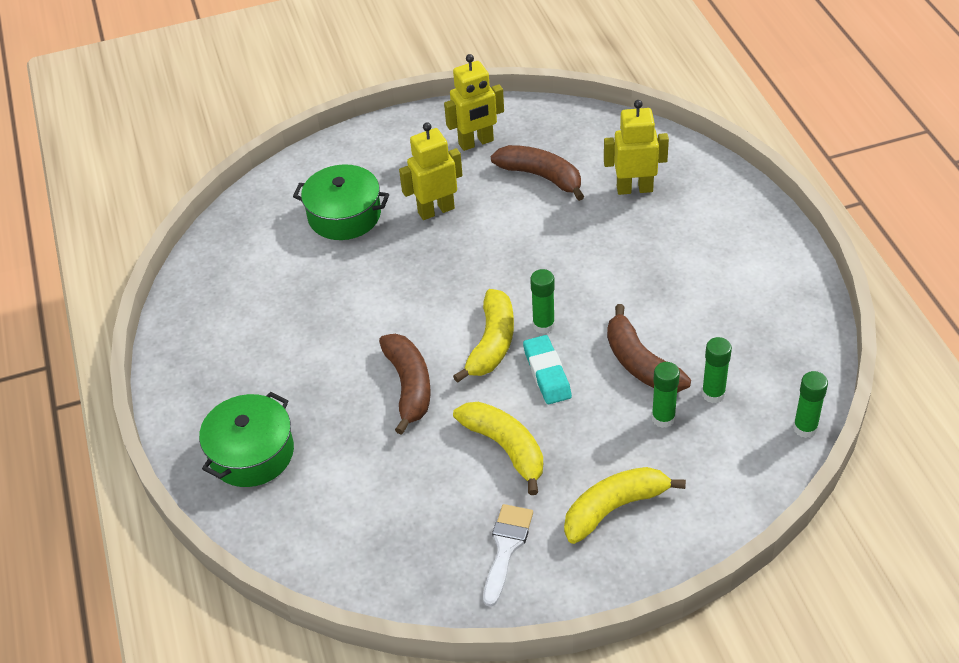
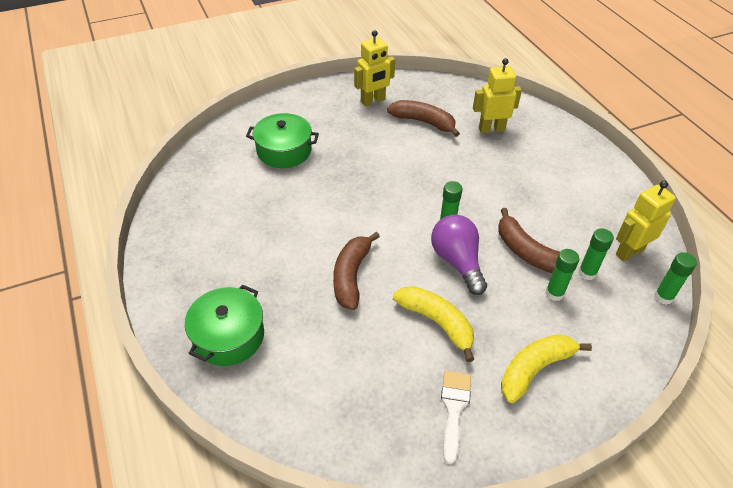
camera: 10 degrees left, 0 degrees up
(409, 386) = (351, 276): brown banana -> brown banana turned 150 degrees counterclockwise
(436, 210) = (351, 146): yellow robot -> yellow robot (629, 252)
(492, 343) = (410, 240): yellow banana -> none
(547, 373) = (457, 262): turquoise eraser -> purple light bulb

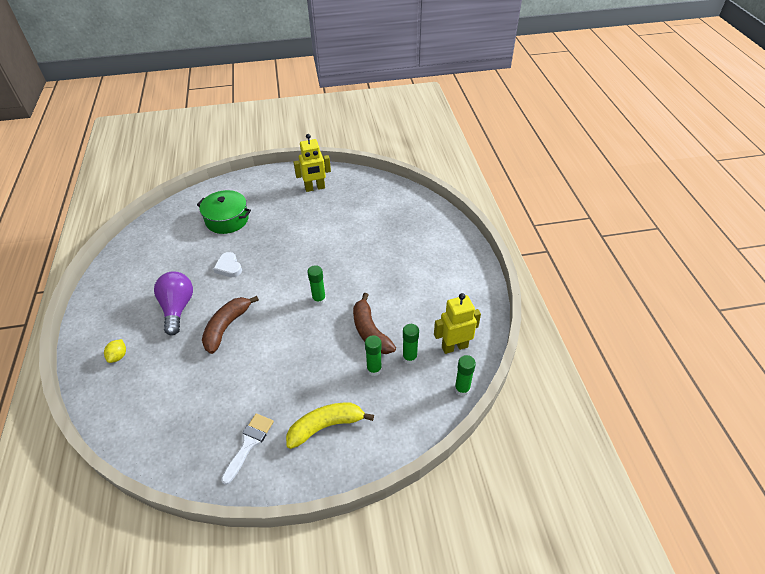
camera: 15 degrees right, 0 degrees up
(229, 336) = (118, 356): green pot -> yellow lemon
(316, 205) = (229, 267): none -> white heart
(424, 122) = (345, 211): brown banana -> none
(437, 323) = (271, 375): yellow banana -> none
(457, 262) = (311, 330): purple light bulb -> purple light bulb (177, 308)
(491, 129) = (397, 225): yellow robot -> none

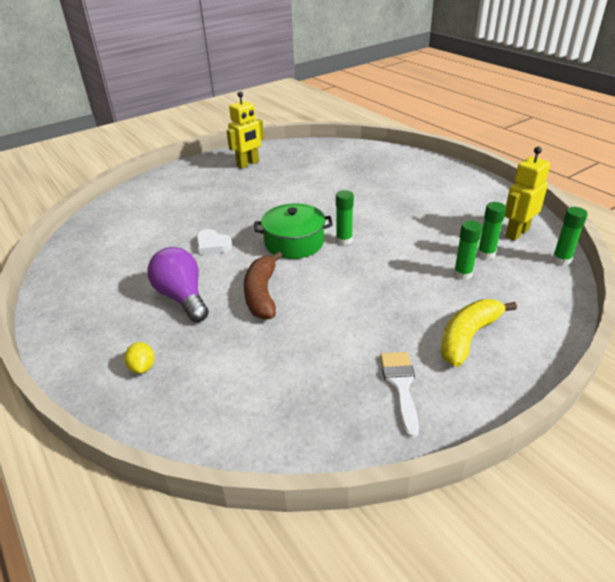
camera: 25 degrees left, 10 degrees down
(227, 220) = (171, 210): green pot -> green pot (294, 243)
(370, 331) = (424, 247): brown banana -> none

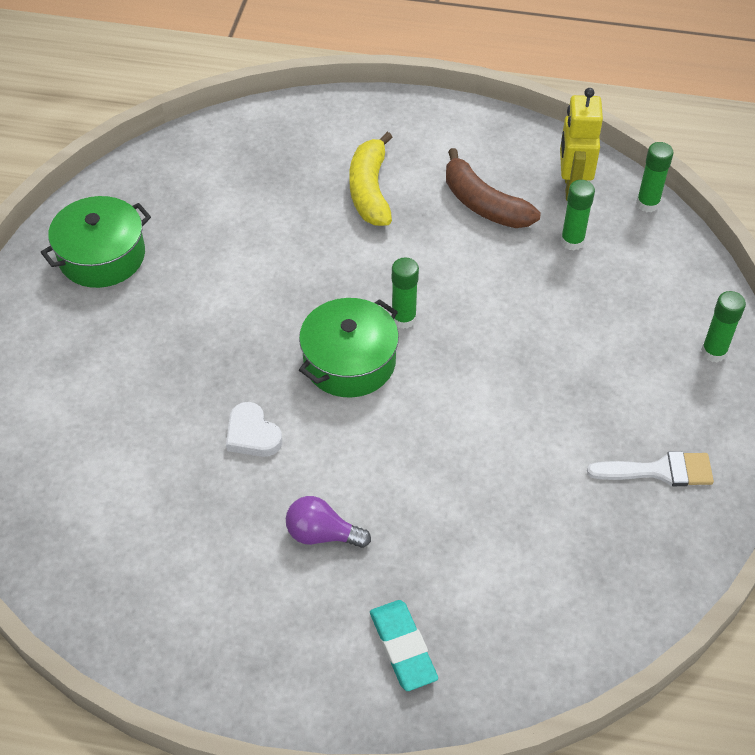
camera: 45 degrees left, 15 degrees up
(142, 367) = (403, 648): yellow lemon -> turquoise eraser
(182, 297) = (322, 534): purple light bulb -> purple light bulb, size x0.64
(212, 245) = (252, 434): white heart -> white heart turned 60 degrees clockwise
(248, 164) = (102, 256): yellow robot -> green pot
(262, 294) = (406, 462): brown banana -> brown banana (483, 204)
(400, 386) = (659, 471): white brush -> white brush turned 135 degrees clockwise
(462, 274) = (578, 287): green glue stick -> green glue stick (713, 352)
(468, 337) = (659, 369): yellow banana -> yellow banana (370, 190)

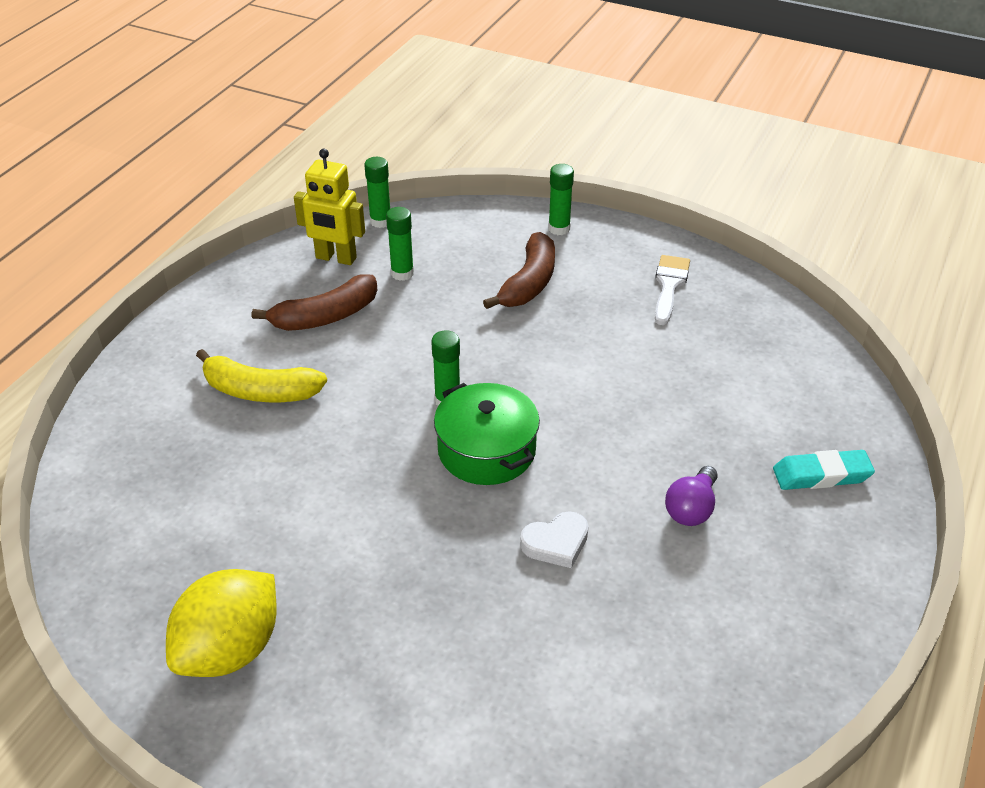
camera: 75 degrees left, 10 degrees down
(102, 256) = (230, 649): green pot -> yellow lemon
(604, 344) = (529, 283): none -> brown banana

